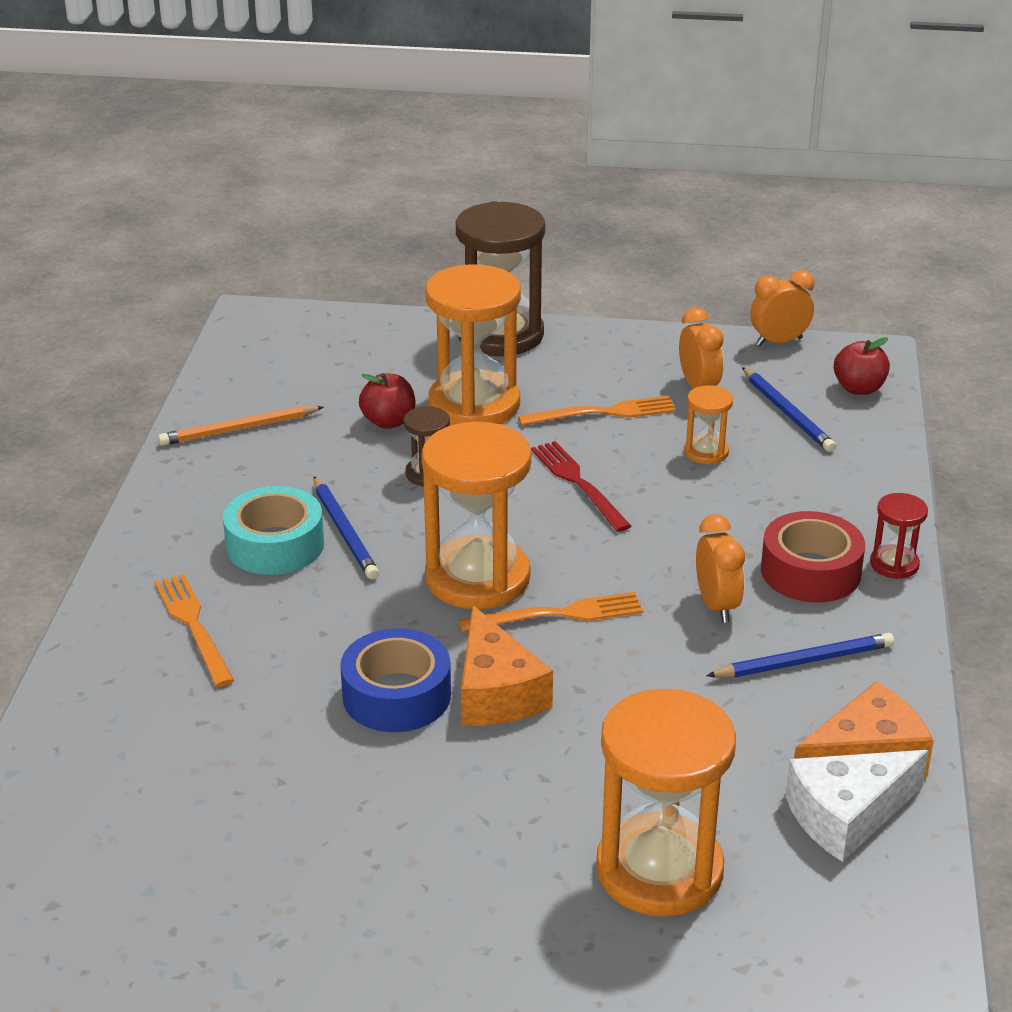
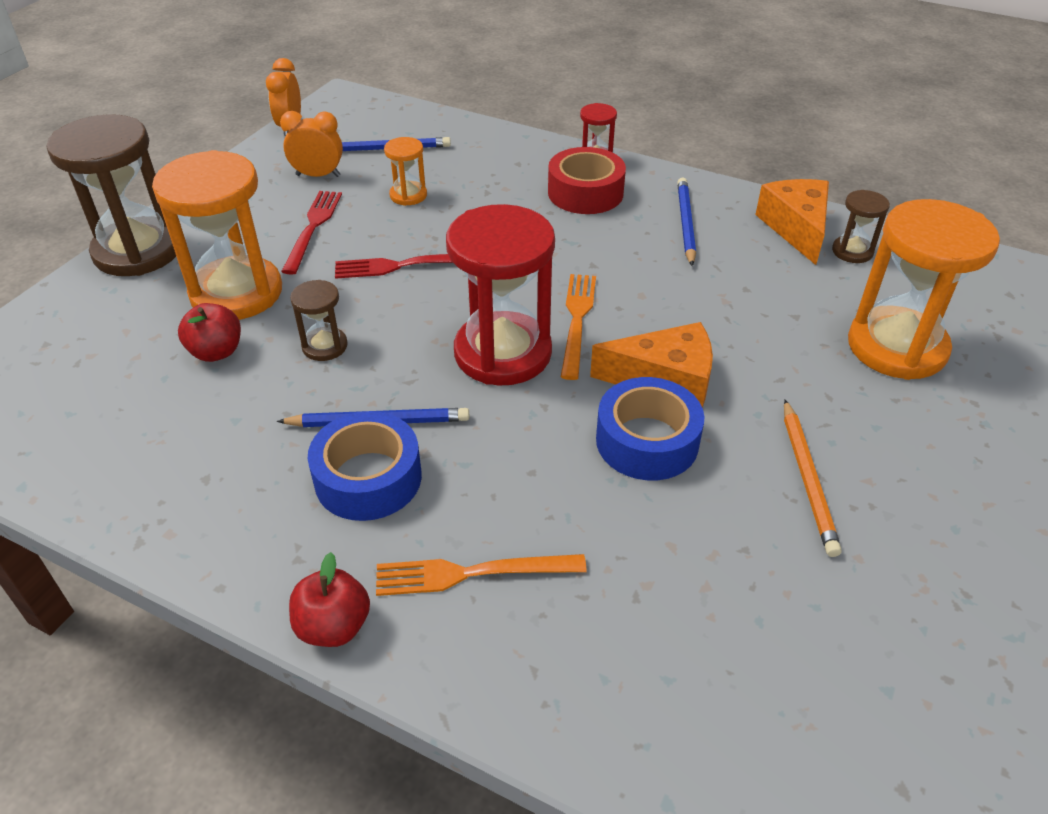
camera: 70 degrees left, 10 degrees up
(239, 429) = (131, 465): orange pencil -> orange pencil (807, 479)
(275, 545) = (368, 478): turquoise tape -> blue tape
(477, 578) = (503, 353): orange hourglass -> red hourglass
(603, 413) = (313, 228): orange fork -> red fork
(717, 606) = (604, 242): orange clock -> none
(847, 816) = (852, 251): white cheese -> brown hourglass
(859, 388) = (381, 114): red apple -> red apple (333, 626)

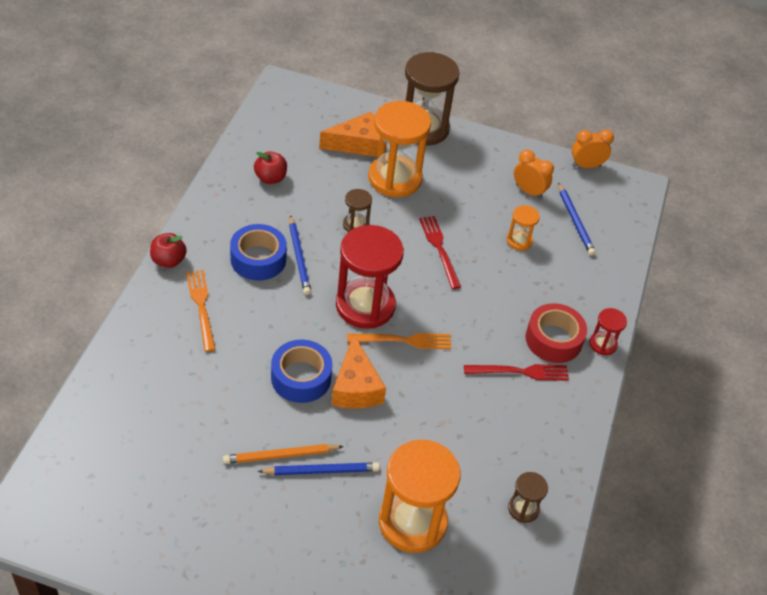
camera: 75 degrees right, 5 degrees up
(216, 352) = (342, 181): red apple -> red apple (270, 178)
(313, 228) = (467, 200): red fork -> red fork (520, 372)
(318, 175) = (528, 191): orange clock -> orange clock turned 45 degrees counterclockwise
(686, 223) = (531, 401): blue pencil -> blue pencil (321, 471)
(796, 228) = (545, 473): orange cheese -> orange cheese (357, 144)

